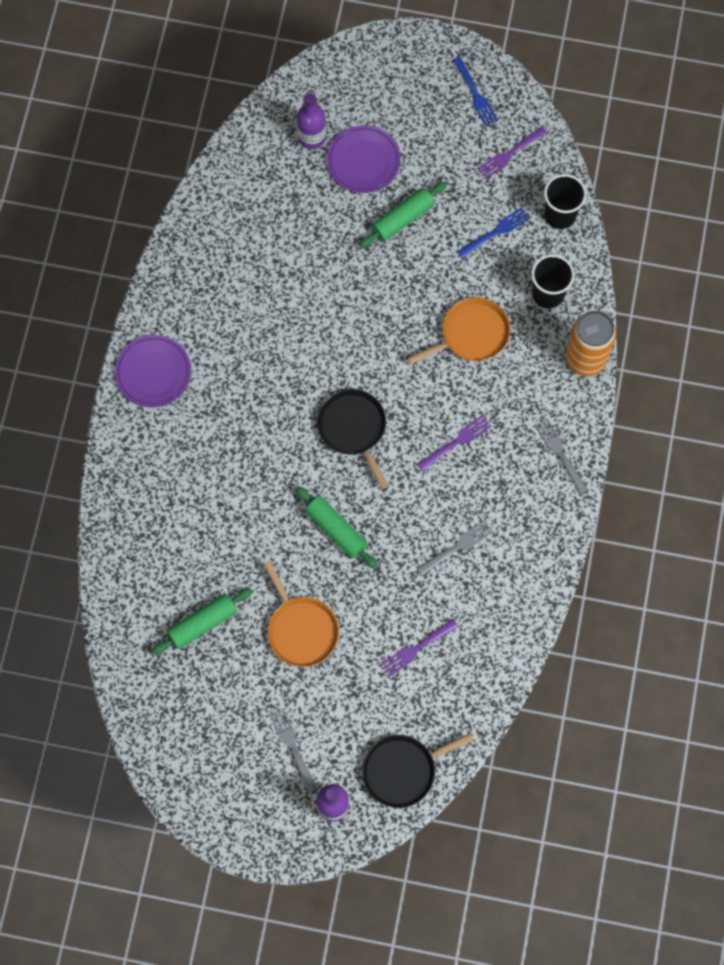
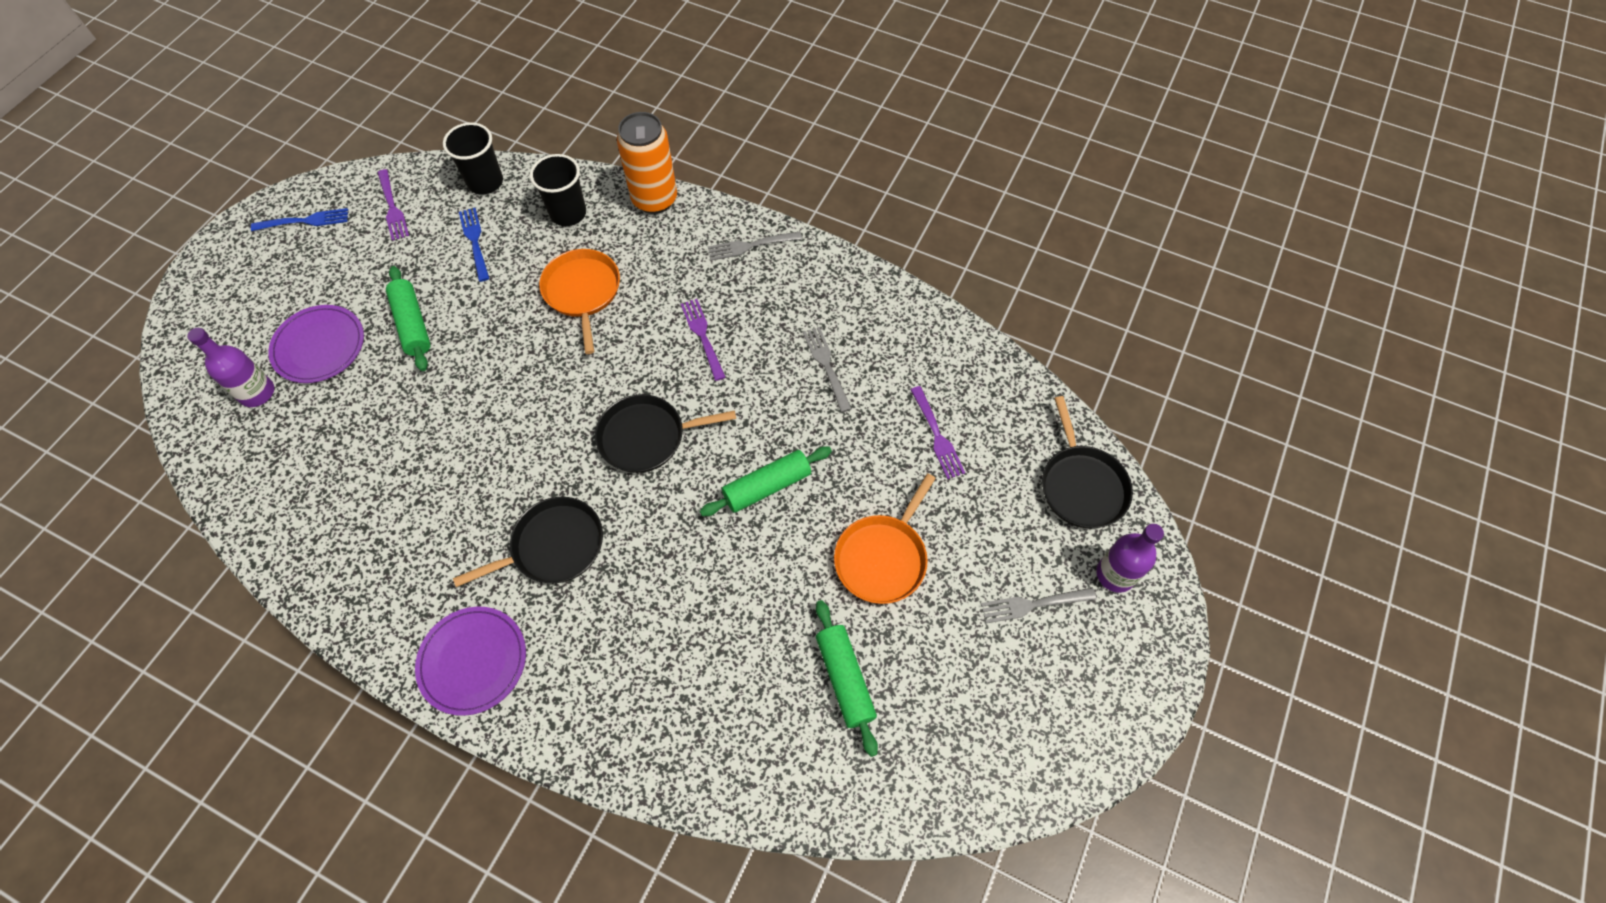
camera: 75 degrees left, 10 degrees down
(248, 393) = (553, 546): none -> black pan
(301, 629) = (882, 557): orange pan -> orange pan turned 135 degrees clockwise

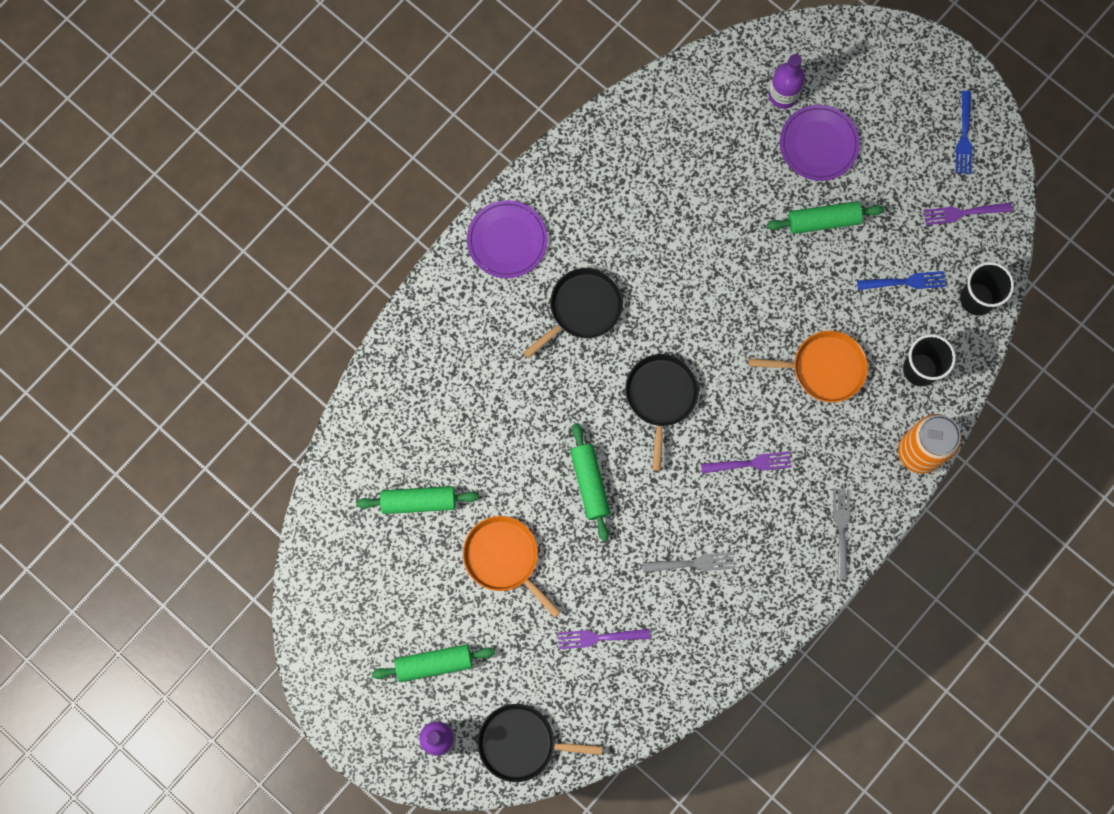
camera: 105 degrees right, 15 degrees up
(553, 546) = (582, 309): black pan -> black pan turned 120 degrees counterclockwise
(1034, 604) = (434, 664): grey fork -> green rolling pin

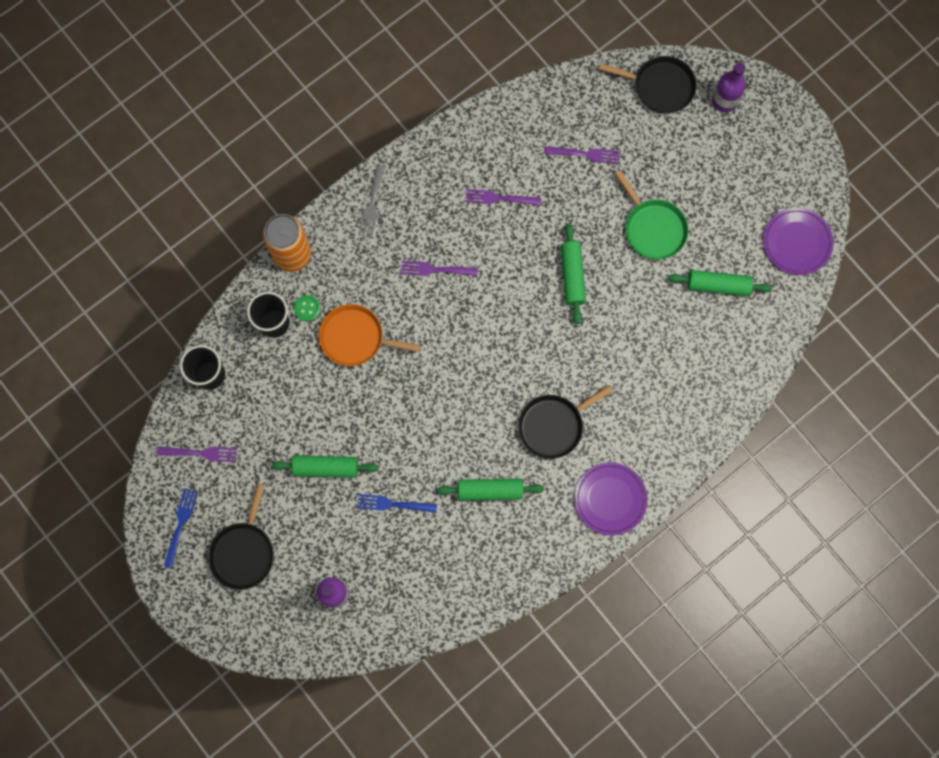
camera: 170 degrees left, 0 degrees up
(434, 664) = (721, 156): green rolling pin -> green rolling pin (490, 490)
(504, 558) = (653, 228): orange pan -> green pan
(661, 397) = (499, 337): black pan -> black pan (243, 552)
(692, 563) = (500, 198): grey fork -> purple fork
(818, 144) = (313, 540): purple plate -> purple plate (797, 242)
(886, 392) = (307, 308): none -> green button
(904, 282) = (268, 400): blue fork -> blue fork (394, 504)

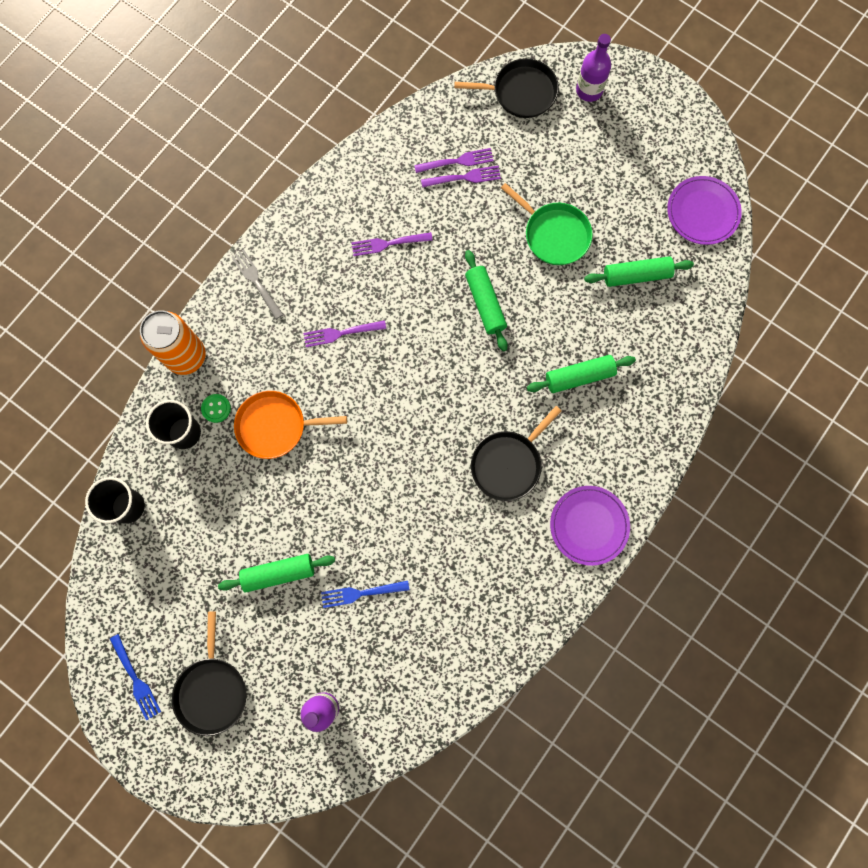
camera: 15 degrees left, 0 degrees up
(181, 525) = (135, 679): blue fork -> blue fork turned 150 degrees clockwise
(200, 453) = (138, 594): purple fork -> purple fork (456, 161)
(372, 203) = (257, 282): grey fork -> grey fork turned 150 degrees clockwise
(490, 490) = (460, 550): green rolling pin -> green rolling pin (579, 376)

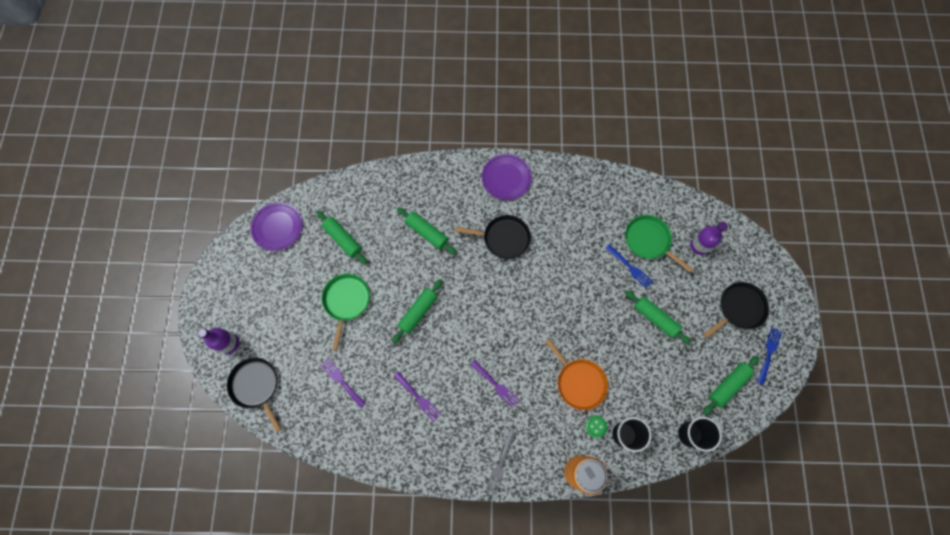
camera: 125 degrees left, 5 degrees down
(141, 596) = (728, 385): none -> green rolling pin
(377, 646) = (649, 241): none -> green pan
(456, 161) = (333, 394): purple fork -> none

